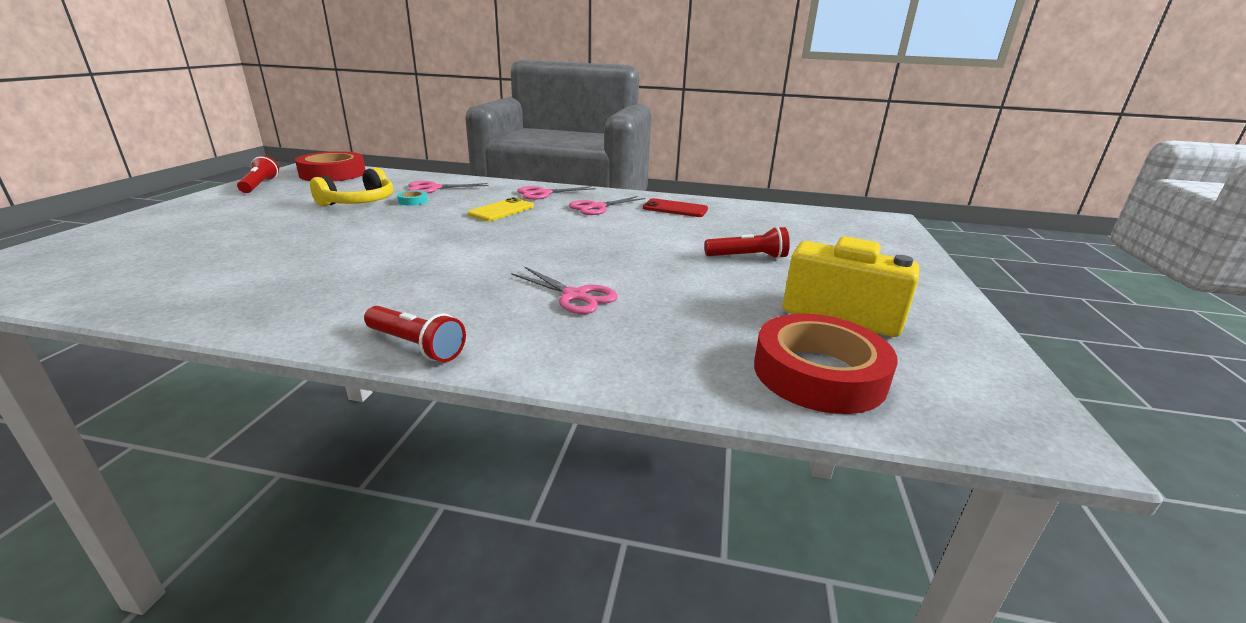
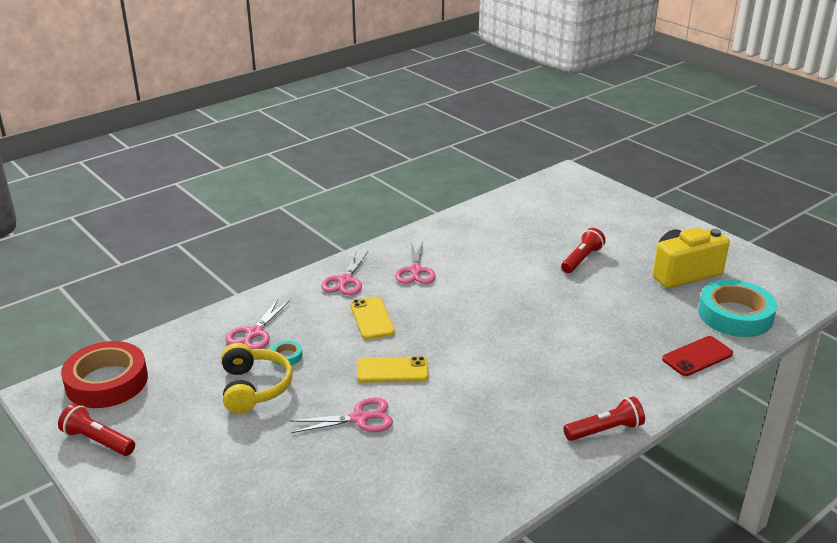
camera: 50 degrees left, 5 degrees up
(430, 232) = (392, 370): none -> yellow phone
(575, 296) = (583, 349): pink scissors -> pink scissors (359, 418)
(675, 209) = (458, 239): red phone -> red phone (697, 356)
(819, 373) = (735, 315): red tape -> turquoise tape

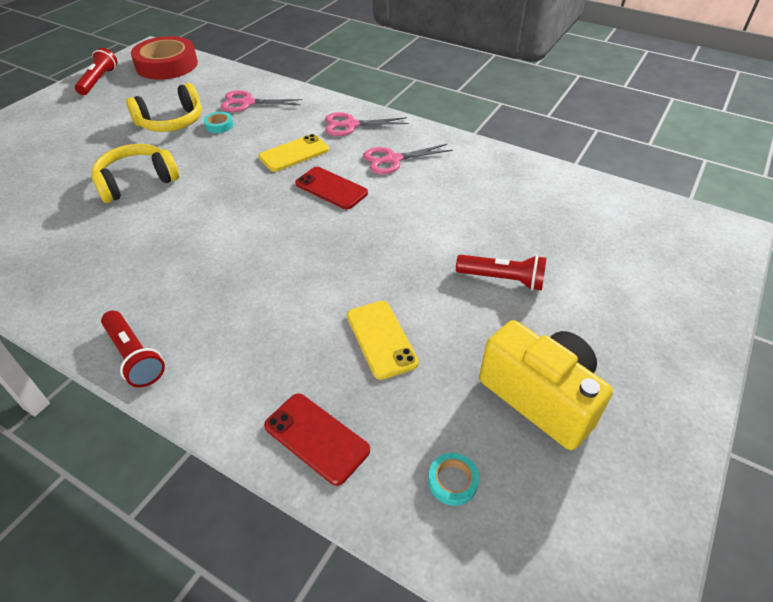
camera: 70 degrees right, 15 degrees up
(359, 418) = (137, 182): pink scissors -> yellow headphones
(392, 370) = (213, 184): yellow phone -> yellow phone (381, 339)
(438, 308) = (331, 188): none -> red phone
(735, 315) = (452, 481): turquoise tape -> turquoise tape, size x0.40

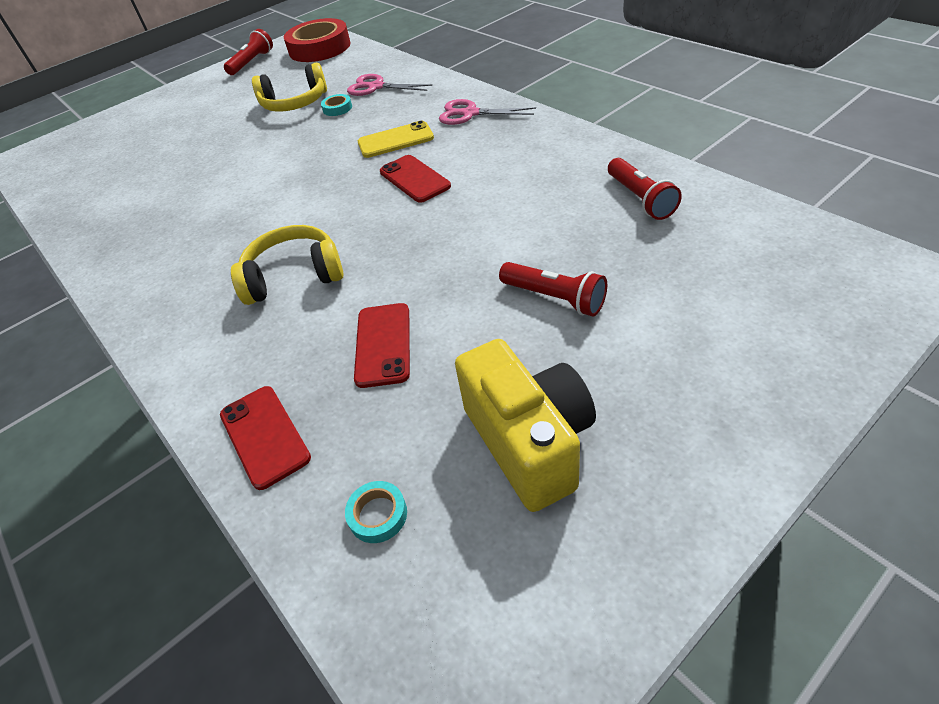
camera: 25 degrees right, 0 degrees up
(134, 356) = (147, 324): red flashlight -> red flashlight (640, 199)
(137, 182) = (235, 159): yellow headphones -> yellow headphones (294, 276)
(381, 339) = (383, 344): yellow phone -> red phone
(393, 160) = (497, 153): pink scissors -> none

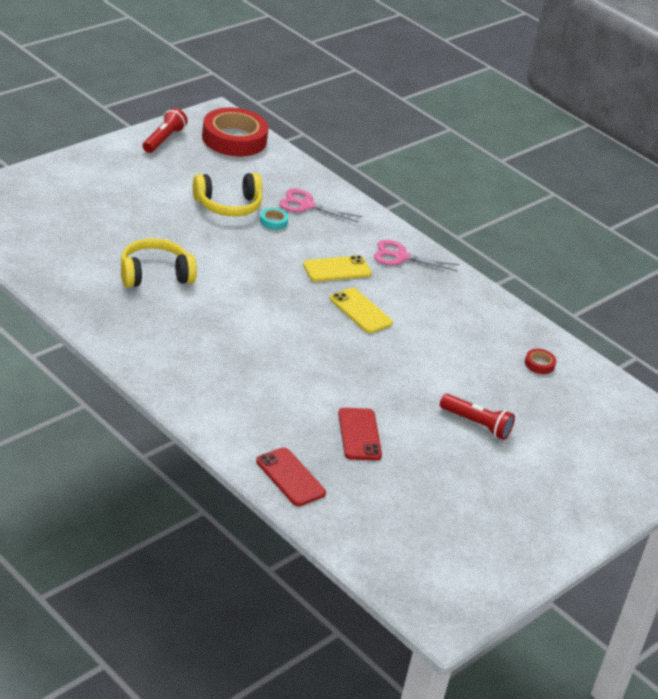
camera: 15 degrees left, 10 degrees down
(294, 276) = (278, 374): yellow headphones -> yellow headphones (155, 274)
(378, 515) = (375, 527): turquoise tape -> none
(414, 179) = (360, 311): red phone -> yellow phone
(529, 442) = (462, 504): yellow camera -> none
(640, 199) = (539, 364): red flashlight -> red tape

